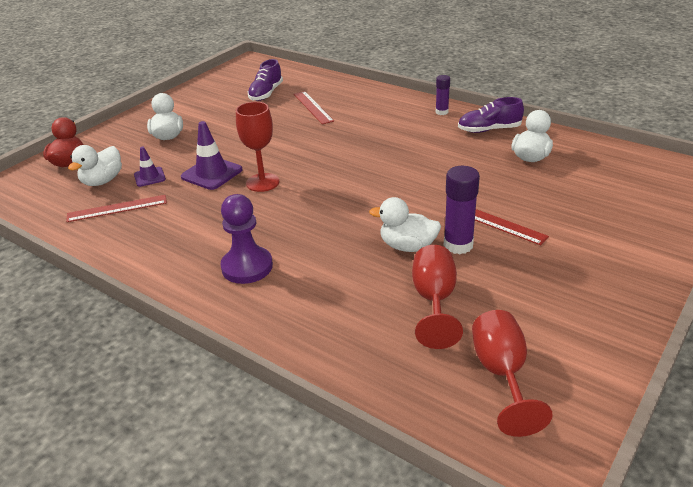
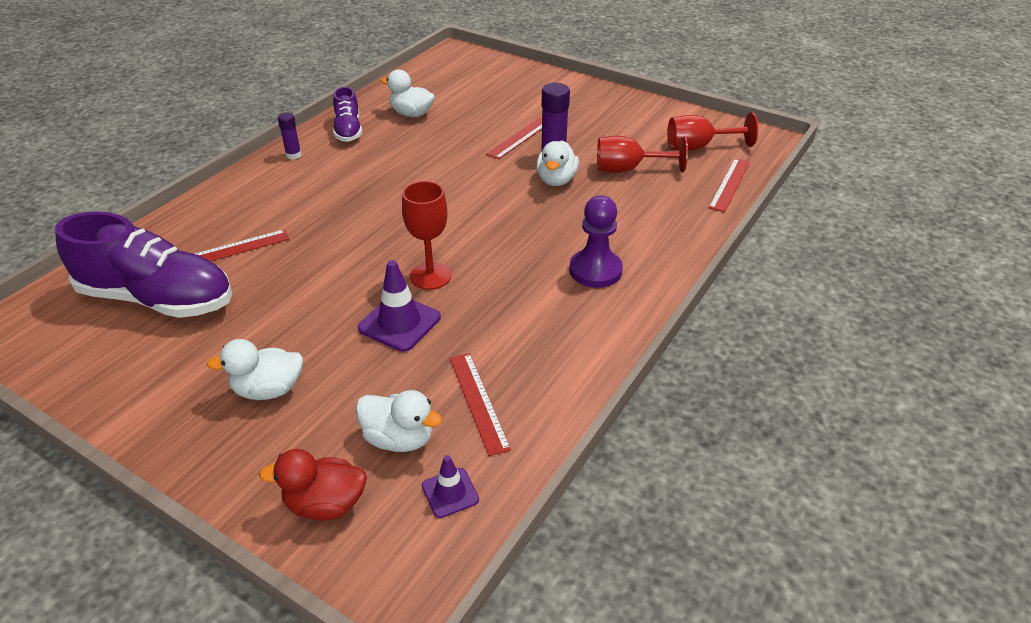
camera: 95 degrees left, 5 degrees up
(149, 177) = (397, 385): purple traffic cone -> purple traffic cone (450, 493)
(266, 93) = (157, 298): purple shoe -> purple shoe, size x1.91
(402, 393) = (729, 184): none -> red ruler

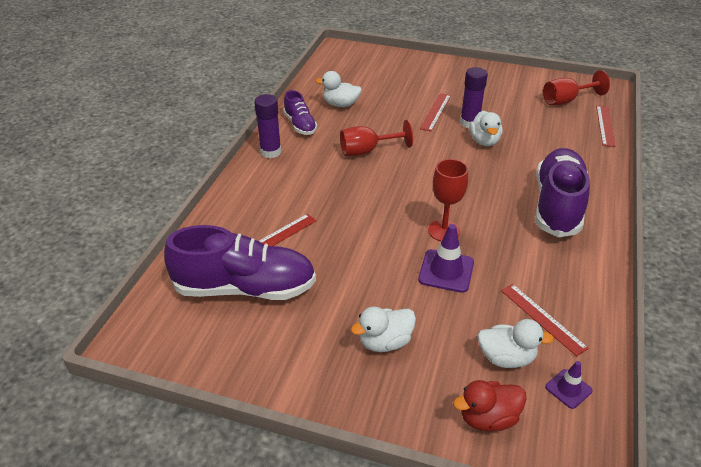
camera: 15 degrees left, 0 degrees up
(293, 155) = (270, 152): purple glue stick -> purple glue stick, size x1.68
(595, 270) = (557, 205): purple pawn -> purple shoe
(628, 169) = (529, 125): red goblet -> red goblet (367, 151)

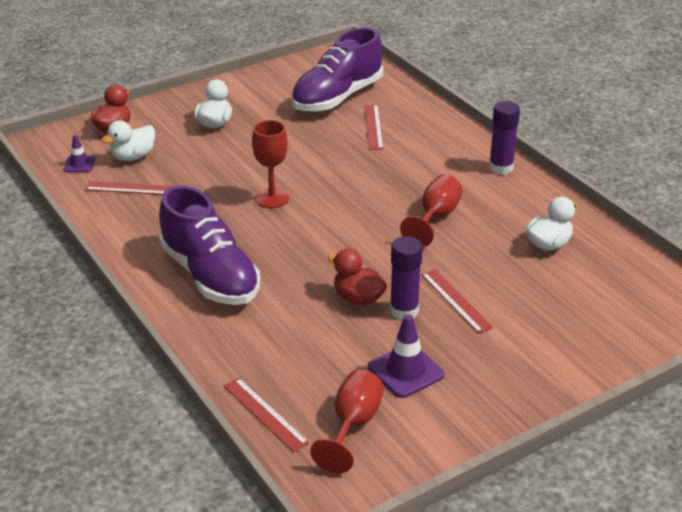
camera: 130 degrees right, 5 degrees down
(300, 125) = (533, 202): purple shoe -> none
(446, 271) = (232, 176): purple traffic cone -> purple traffic cone (406, 371)
(484, 141) = (358, 298): white duck -> red duck

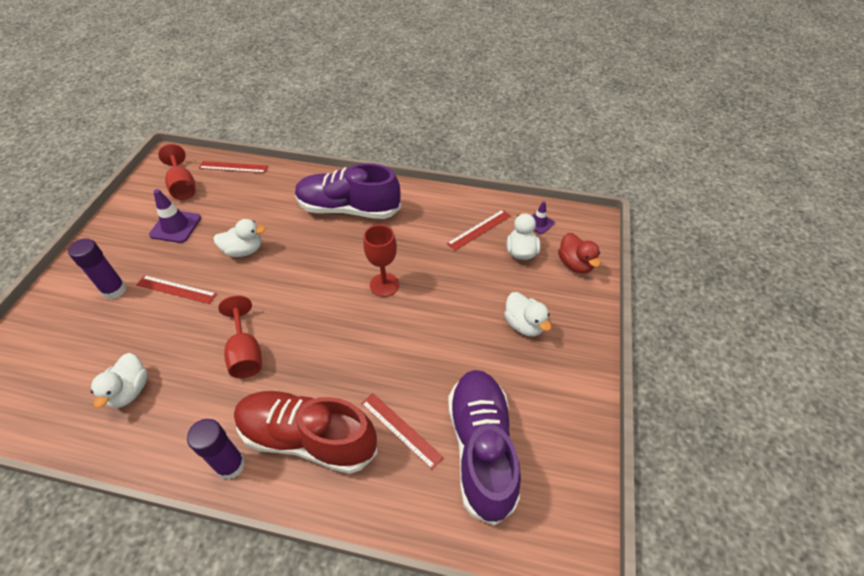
camera: 135 degrees right, 15 degrees up
(358, 298) = (244, 250): red duck -> white duck
(404, 310) = (206, 261): purple glue stick -> purple glue stick (114, 290)
(437, 153) = (308, 438): none -> red shoe

